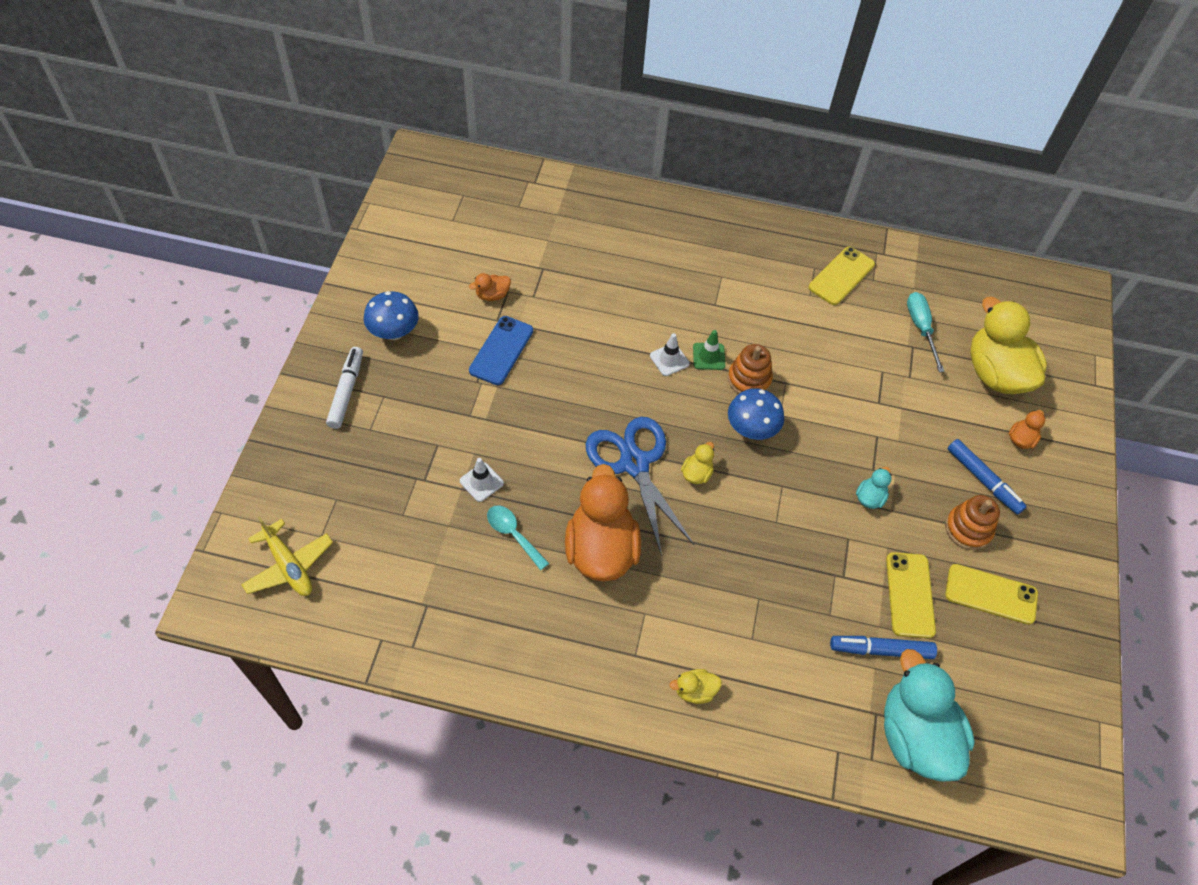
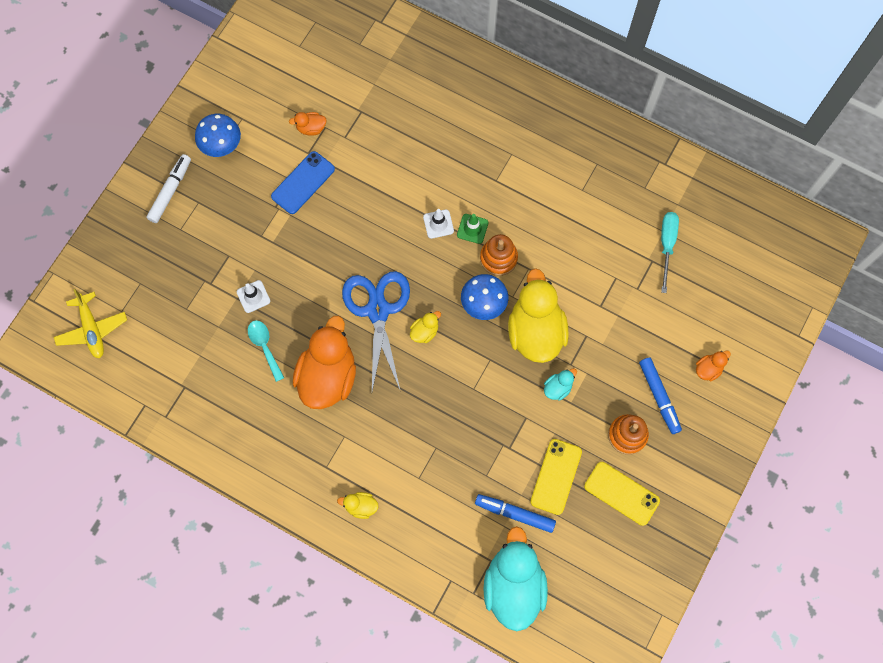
camera: 20 degrees right, 15 degrees up
(841, 276) = (617, 178): yellow phone -> none
(995, 373) = (714, 303): yellow duck -> yellow duck (535, 331)

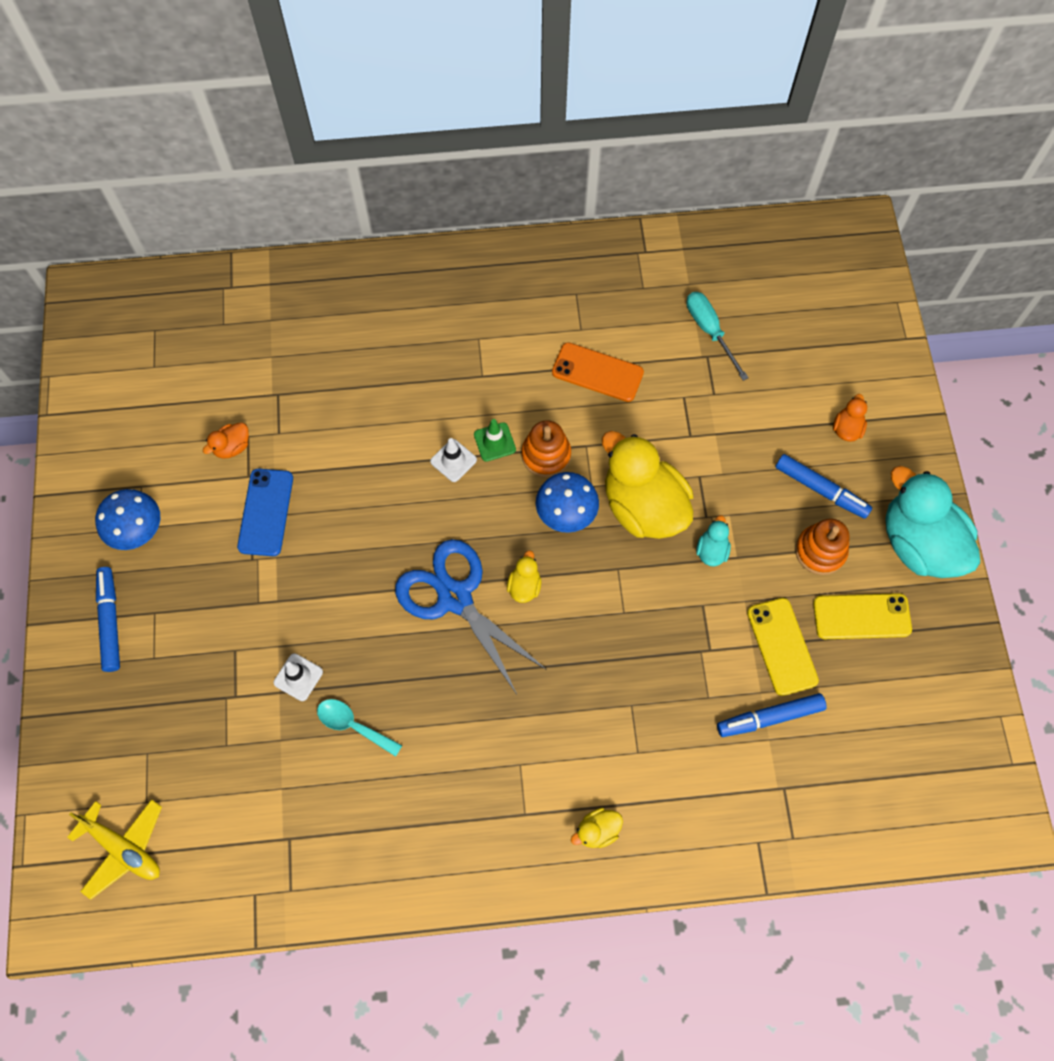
camera: 35 degrees left, 5 degrees down
(171, 191) = (110, 621): white marker -> blue marker
(328, 376) = (451, 709): orange duck -> none
(513, 585) = (828, 797): turquoise duck -> turquoise duck (918, 543)
(571, 225) = (597, 372): none -> orange phone

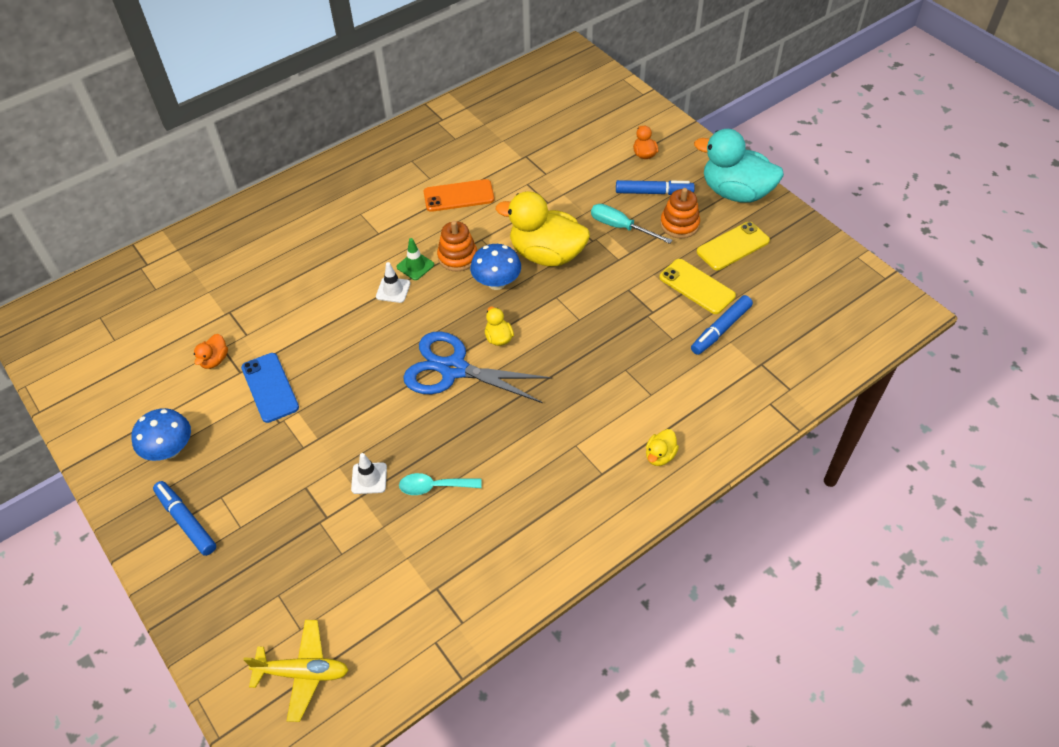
camera: 30 degrees left, 15 degrees down
(709, 331) = (517, 142): turquoise screwdriver -> turquoise screwdriver (620, 227)
(711, 550) = (610, 257): turquoise duck -> none

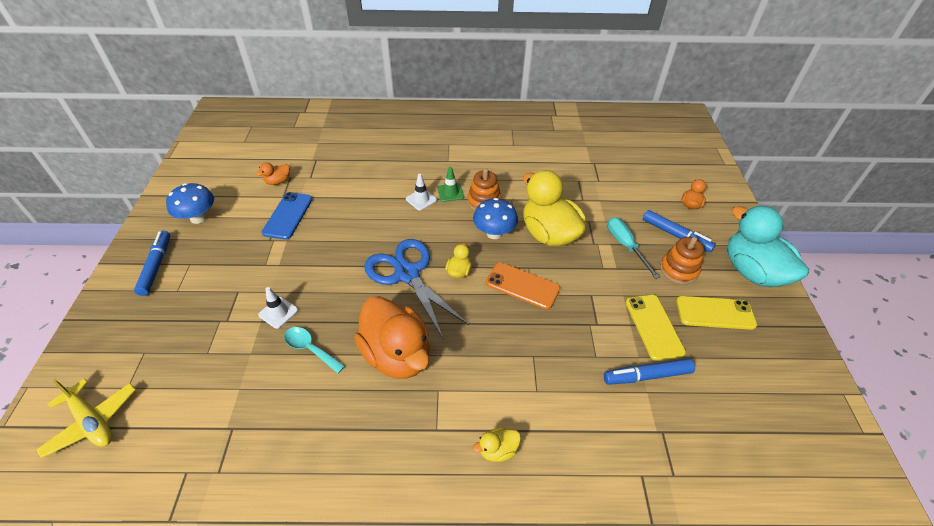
camera: 35 degrees right, 5 degrees down
(459, 196) = (522, 165): orange phone -> orange phone (522, 286)
(515, 441) = (397, 355): none -> orange duck

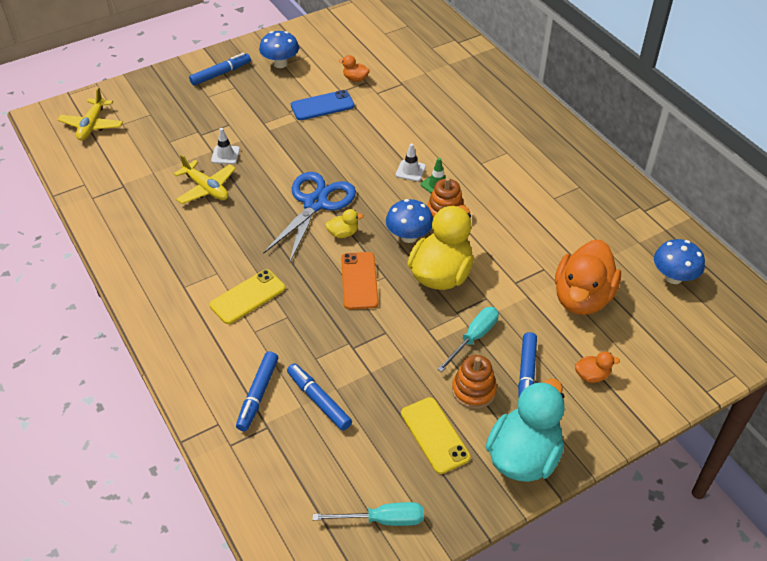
camera: 60 degrees right, 0 degrees up
(310, 349) = (206, 188): turquoise spoon -> yellow plane
(397, 355) = (232, 236): orange duck -> orange duck (582, 298)
(497, 450) = (188, 328): yellow duck -> none
(619, 422) = (258, 395): none -> blue marker
(622, 132) = (673, 277): none -> blue mushroom
(654, 327) = (380, 390): yellow phone -> yellow phone (248, 297)
(794, 387) = (382, 520): none -> turquoise screwdriver

